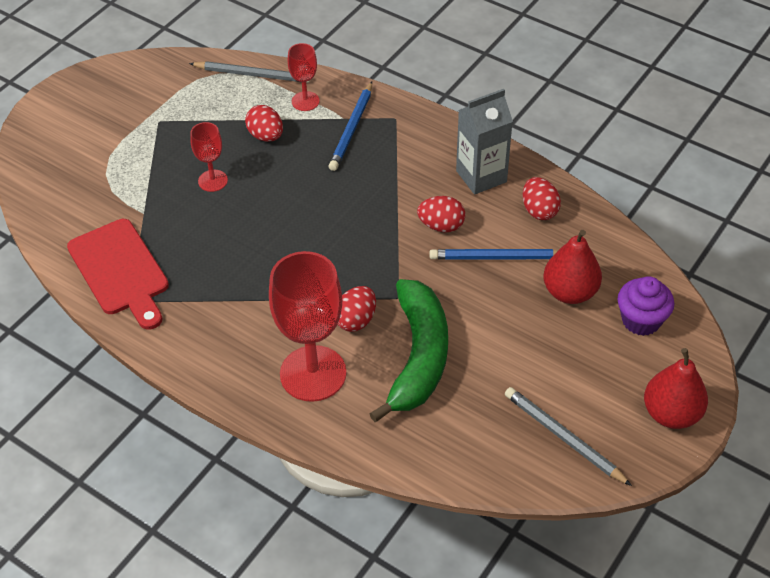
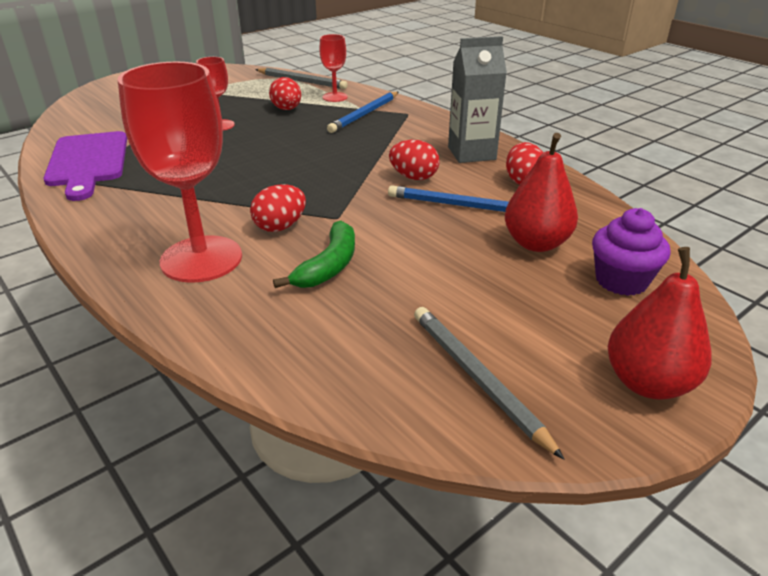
camera: 15 degrees right, 15 degrees down
(120, 271) = (88, 162): red cutting board -> purple cutting board
(418, 356) = (329, 265): green banana -> green banana, size x0.58

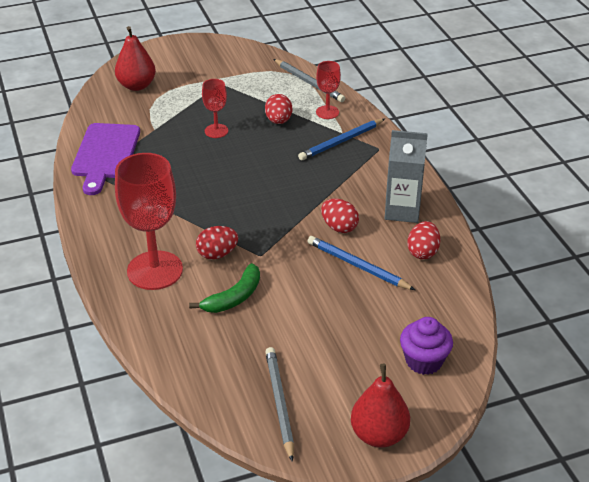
camera: 20 degrees right, 5 degrees up
(536, 243) = (388, 314): red pear -> red pear (136, 85)

